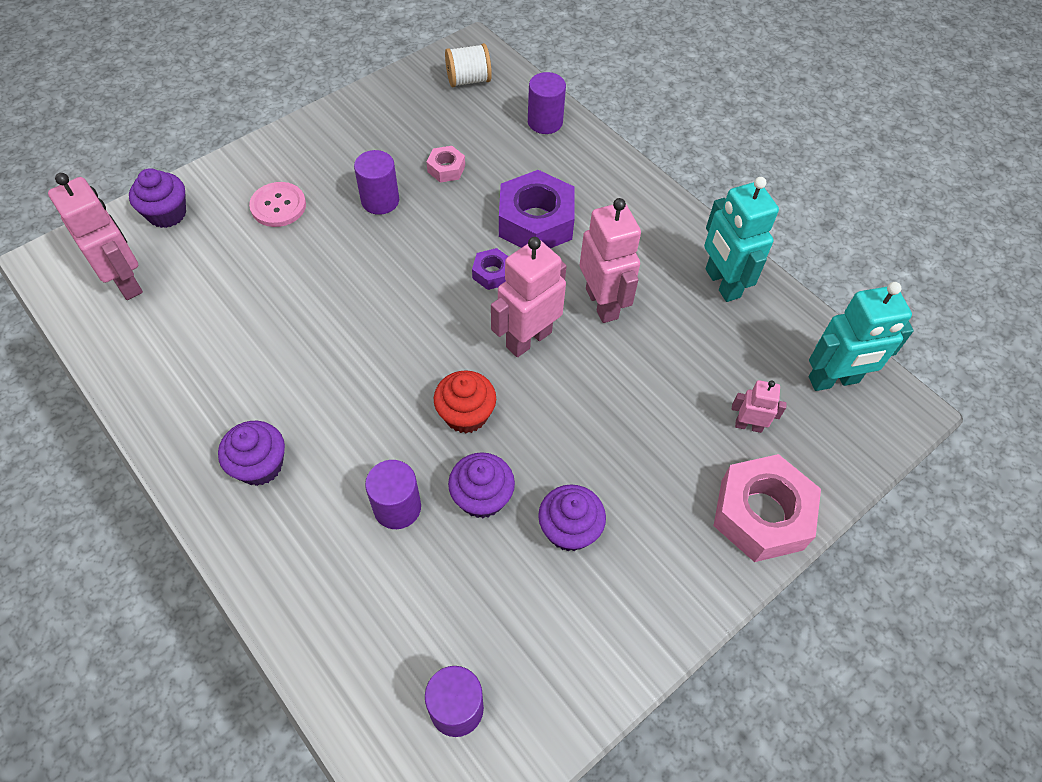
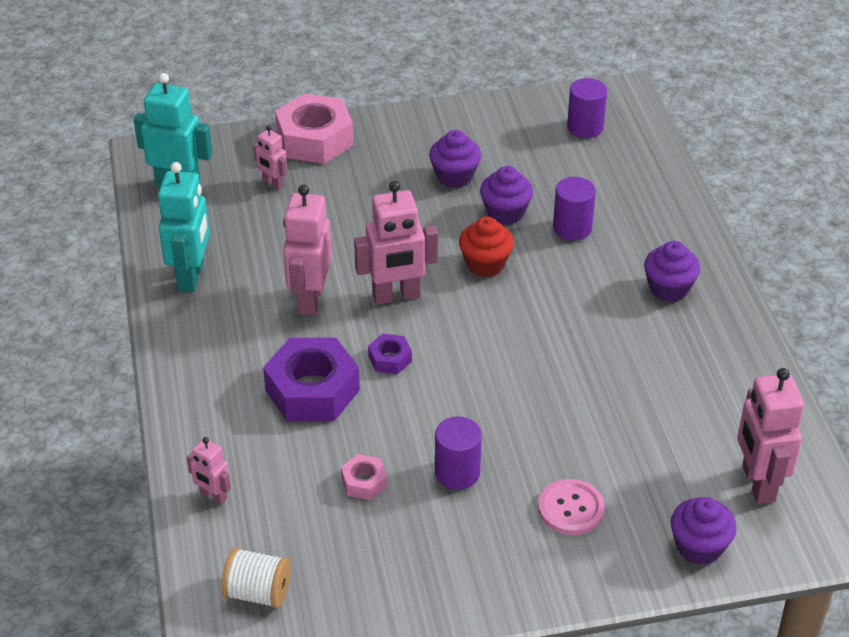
camera: 150 degrees left, 15 degrees down
(545, 122) = (213, 496): purple cylinder -> pink robot

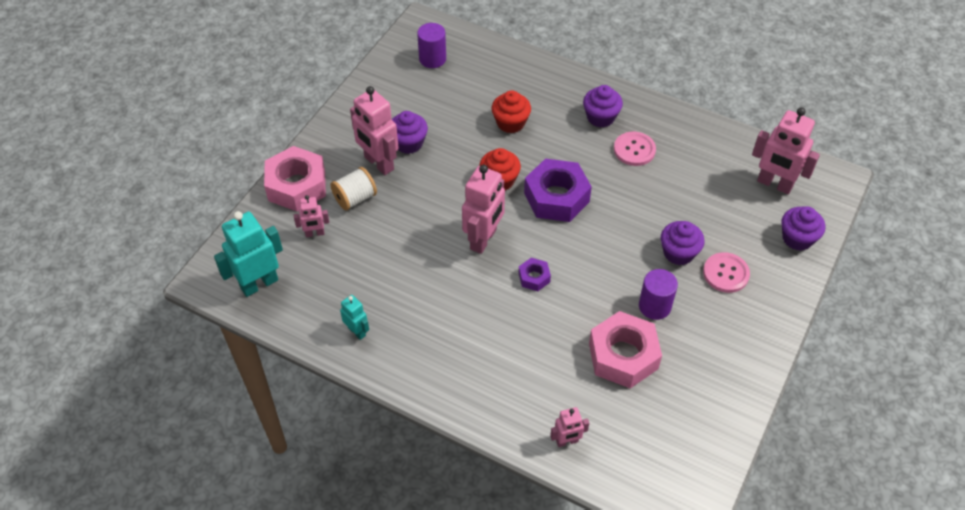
camera: 50 degrees left, 10 degrees up
(191, 276) = (357, 331): turquoise robot -> turquoise robot, size x0.53
(258, 593) = (666, 466): white spool -> white spool (355, 198)
(310, 299) = (443, 283): pink robot -> pink robot (378, 163)
(312, 390) = (523, 332): purple nut -> purple nut (556, 197)
(364, 482) = (623, 356): pink nut -> pink nut, size x2.09
(505, 213) = (466, 142): purple cupcake -> purple cupcake (678, 253)
(572, 228) = (510, 123): purple cylinder -> red cupcake
(656, 339) = (634, 150): none -> pink button

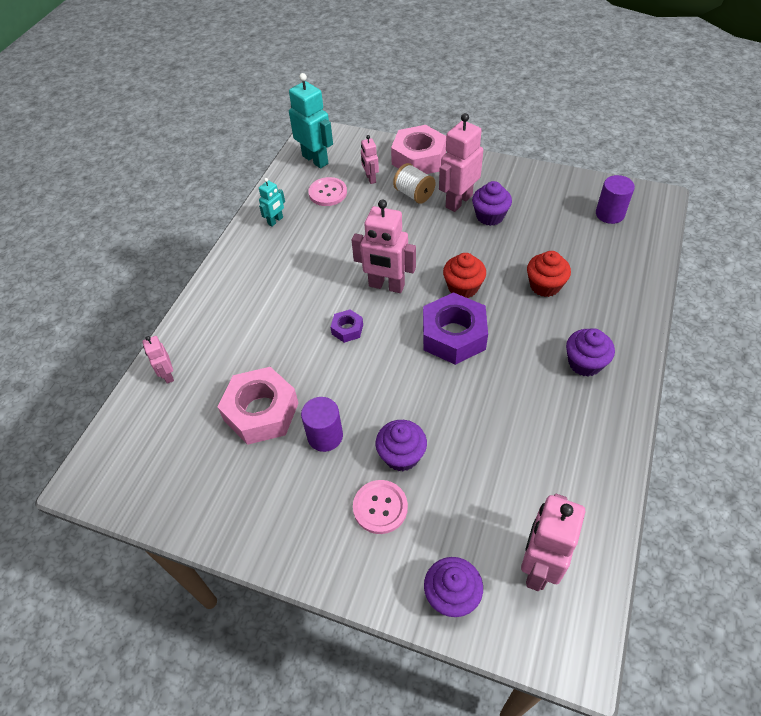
camera: 85 degrees right, 0 degrees up
(634, 150) = (545, 400): pink button -> pink button (328, 193)

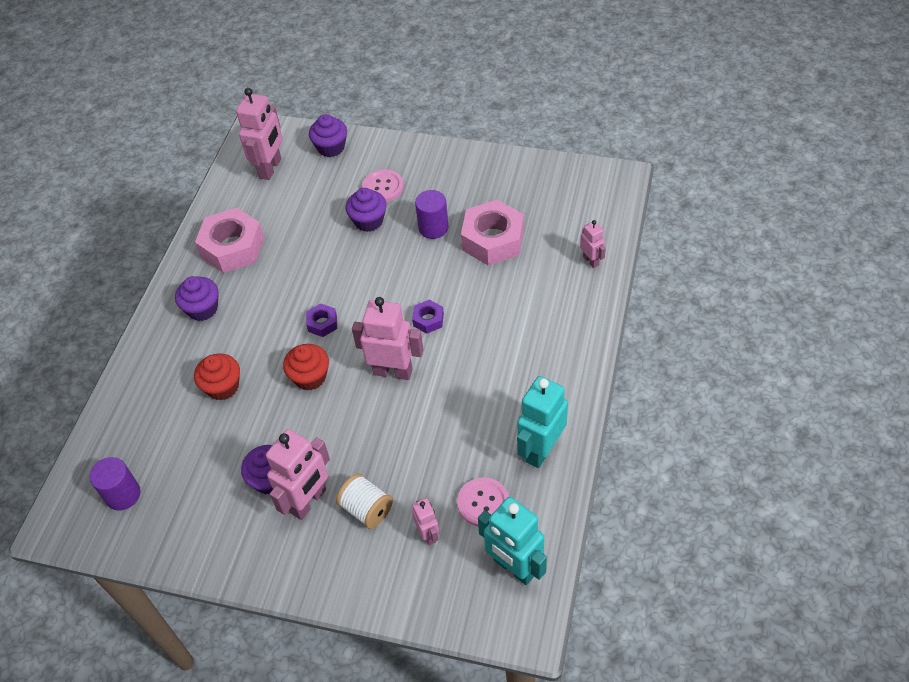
camera: 175 degrees right, 0 degrees up
(275, 221) = (541, 450): turquoise robot -> turquoise robot, size x1.88
(419, 159) = (362, 580): pink nut -> pink nut (232, 247)
(453, 335) = (322, 323): purple nut -> purple nut, size x0.48

